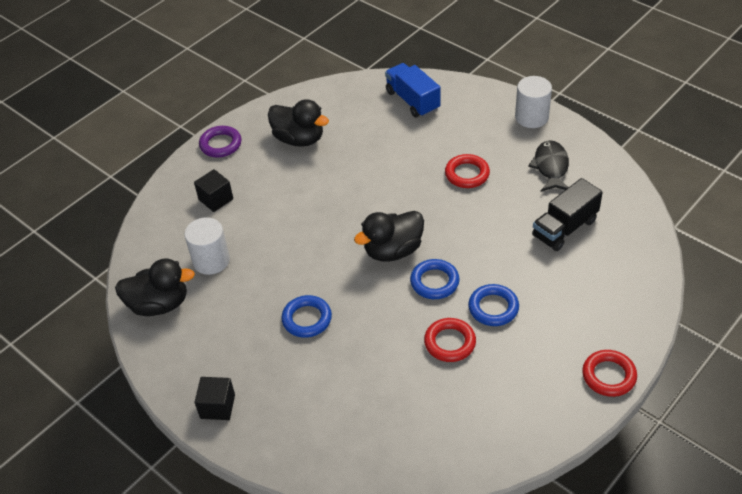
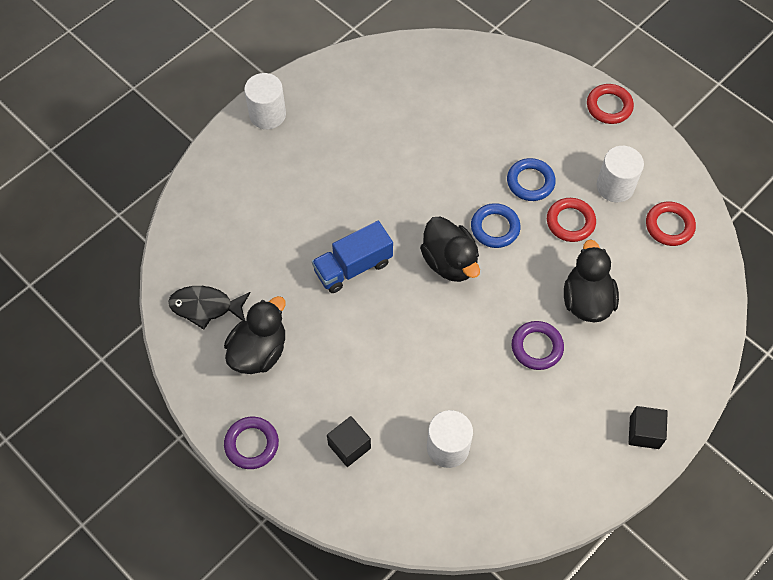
camera: 90 degrees left, 15 degrees up
(159, 304) = (509, 502): black duck -> black duck (586, 300)
(307, 319) = (537, 347): blue ring -> purple ring
(412, 101) = (214, 225): blue truck -> blue truck (353, 267)
(467, 174) = (346, 184): red ring -> red ring (669, 226)
(501, 382) = (615, 186): none -> white cylinder
(551, 167) = (347, 109): black fish -> black fish (206, 307)
(564, 228) = (434, 110): black truck -> none

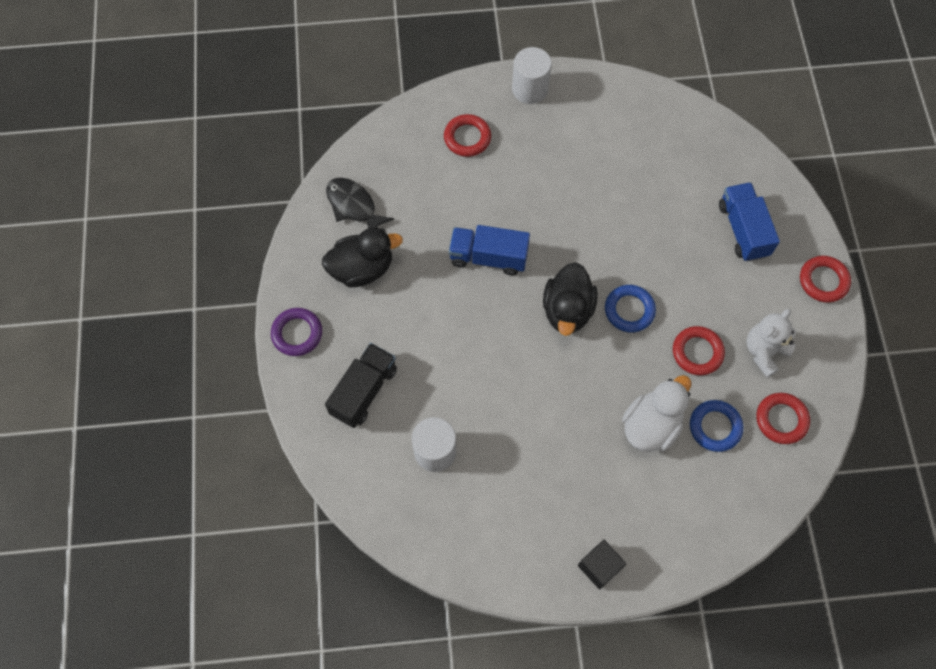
camera: 40 degrees right, 5 degrees up
(251, 187) = (467, 138): none -> red ring
(349, 446) = (364, 391): black cube -> black truck
(522, 109) = (743, 230): none -> blue truck
(530, 182) = (694, 295): blue ring -> blue ring (715, 427)
(537, 347) = (575, 430): purple ring -> none
(586, 300) = (651, 425): black duck -> white duck
(615, 186) = (764, 351): white cylinder -> white teddy bear

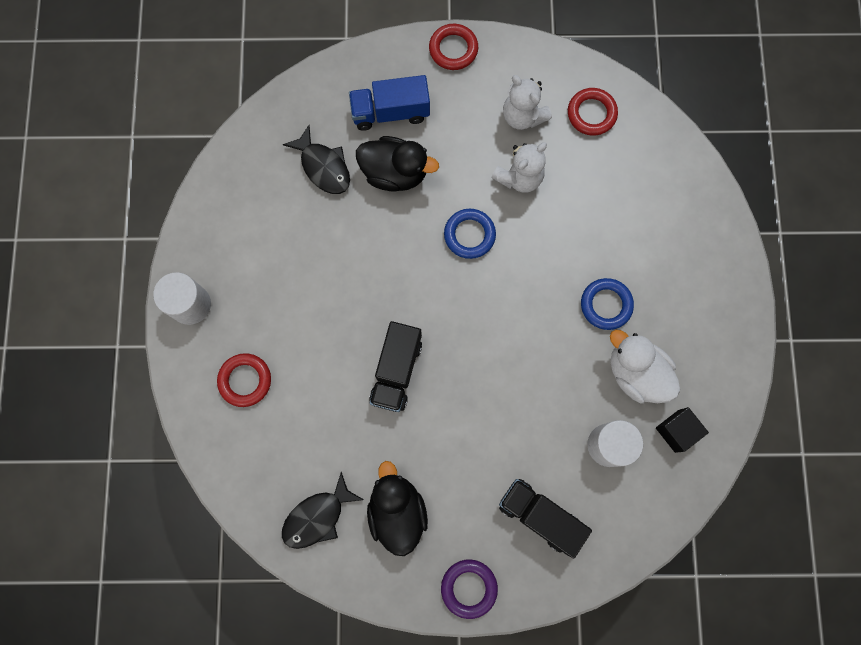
camera: 85 degrees left, 10 degrees up
(488, 257) = (396, 371): blue truck -> black truck
(567, 310) = (464, 296): black duck -> black duck (395, 173)
(599, 567) = (726, 298): black cube -> black cube (676, 431)
(651, 425) = (591, 232): white duck -> white duck (636, 373)
(676, 178) = (323, 167): none -> black fish
(697, 352) = (519, 177): red ring -> white teddy bear
(715, 427) = (596, 174): blue ring -> blue ring (606, 305)

